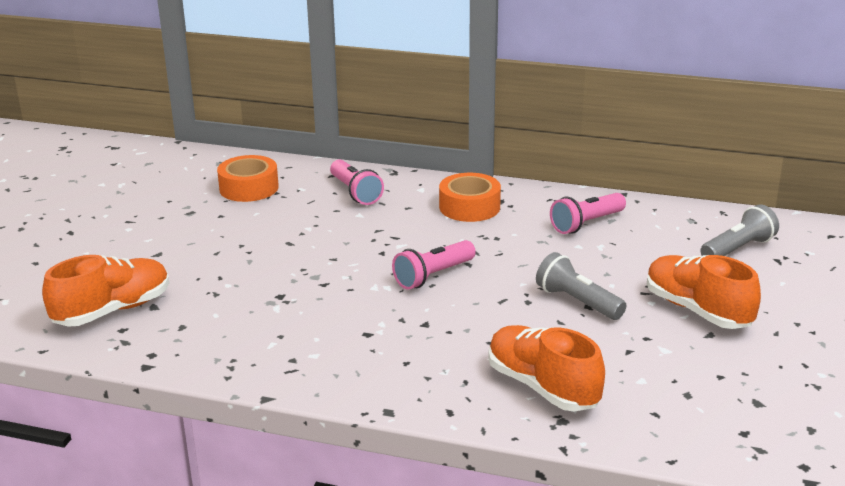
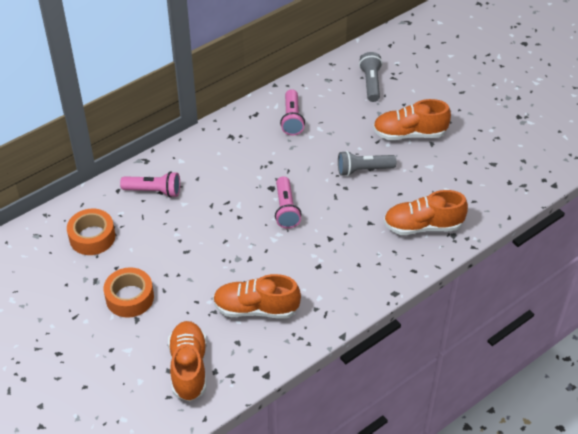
camera: 55 degrees left, 20 degrees up
(247, 318) = (256, 309): none -> orange shoe
(469, 207) = (225, 153): orange tape -> orange tape (130, 297)

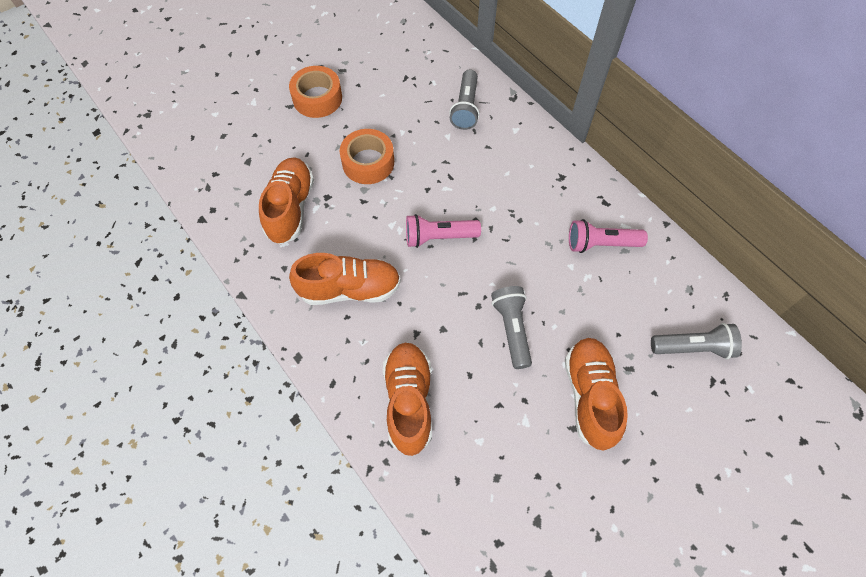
camera: 90 degrees right, 15 degrees up
(92, 237) = (399, 62): orange tape -> orange tape (368, 162)
(154, 191) = (465, 108): pink flashlight -> grey flashlight
(189, 368) = (223, 151): orange shoe -> orange shoe (350, 289)

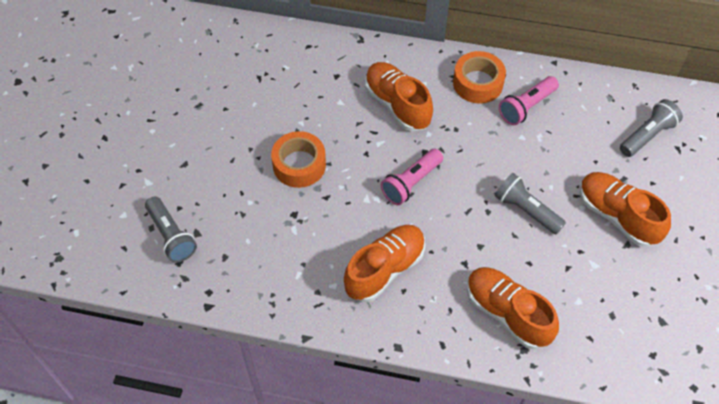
camera: 40 degrees left, 5 degrees down
(290, 208) = (274, 244): orange shoe -> orange shoe (397, 105)
(317, 98) = (202, 142): orange tape -> orange tape (478, 83)
(465, 108) = (332, 71): grey flashlight -> grey flashlight (171, 236)

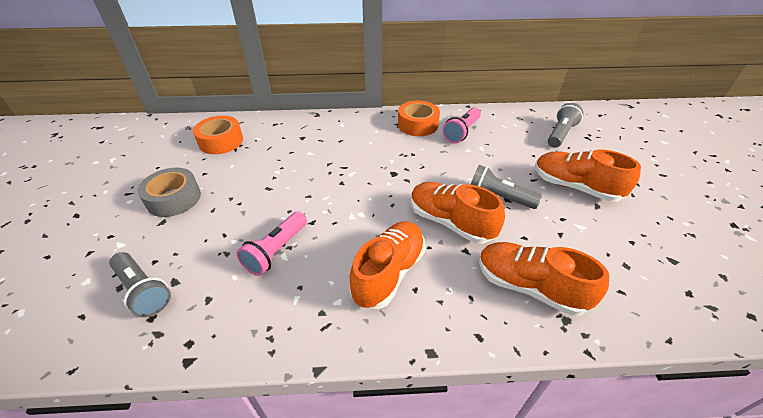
camera: 15 degrees left, 15 degrees down
(195, 137) = (174, 199): none -> grey tape
(299, 165) = (280, 202): orange tape -> orange tape (221, 141)
(397, 105) = (358, 147): orange shoe -> orange shoe (450, 222)
(411, 183) = (389, 196): pink flashlight -> pink flashlight (276, 251)

